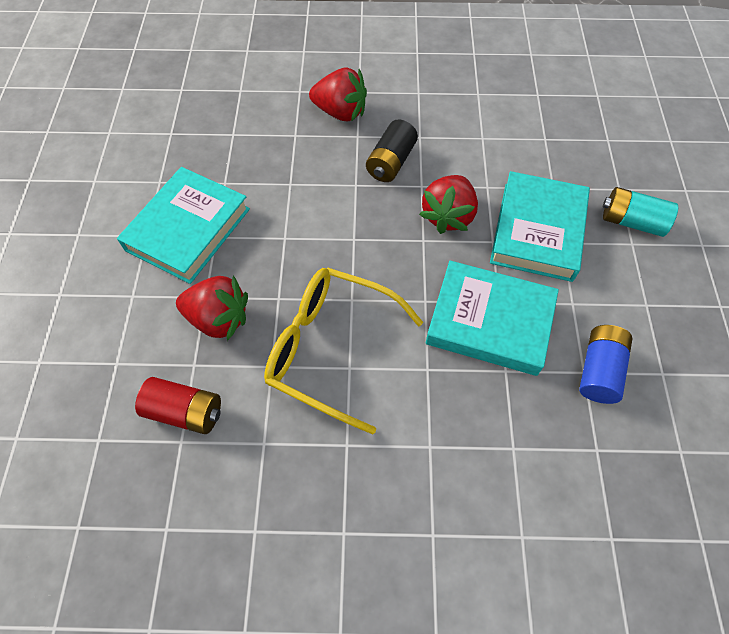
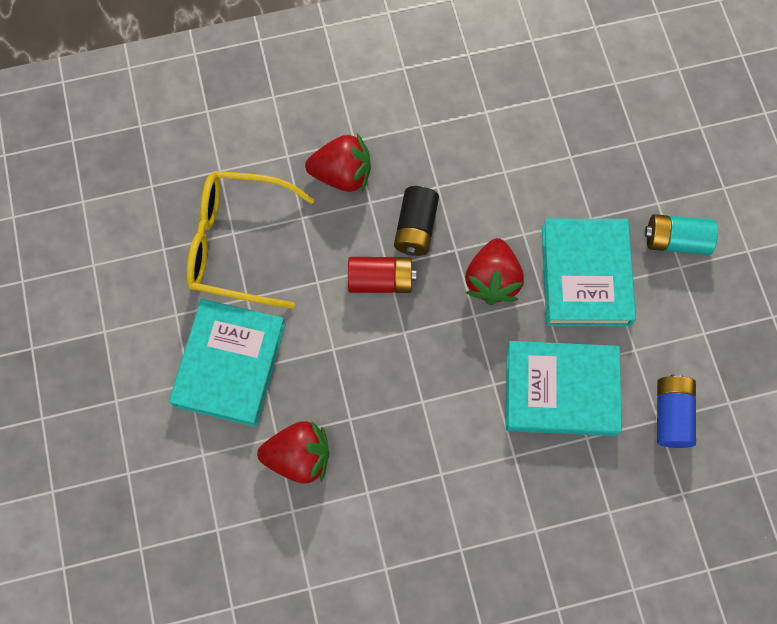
camera: 15 degrees left, 10 degrees up
(185, 411) = (302, 559): red battery -> red battery (380, 280)
(332, 349) = (419, 459): yellow glasses -> yellow glasses (238, 244)

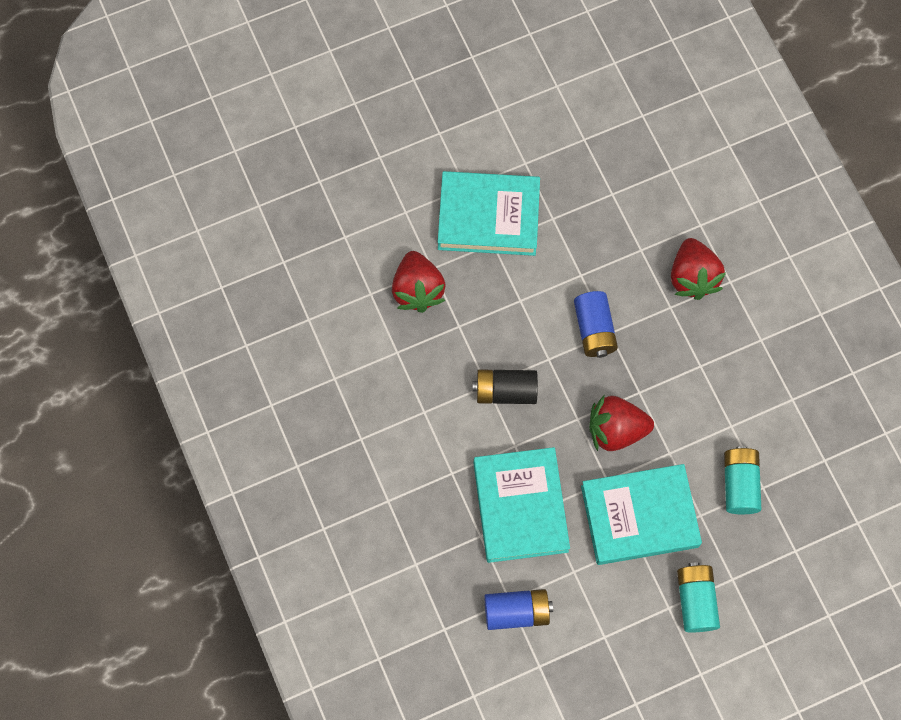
camera: 80 degrees right, 0 degrees up
(238, 244) = (602, 201): yellow glasses -> none
(380, 280) = (594, 330): red battery -> blue battery
(415, 228) = (653, 352): black battery -> black battery (505, 391)
(564, 177) = (739, 484): none -> turquoise battery

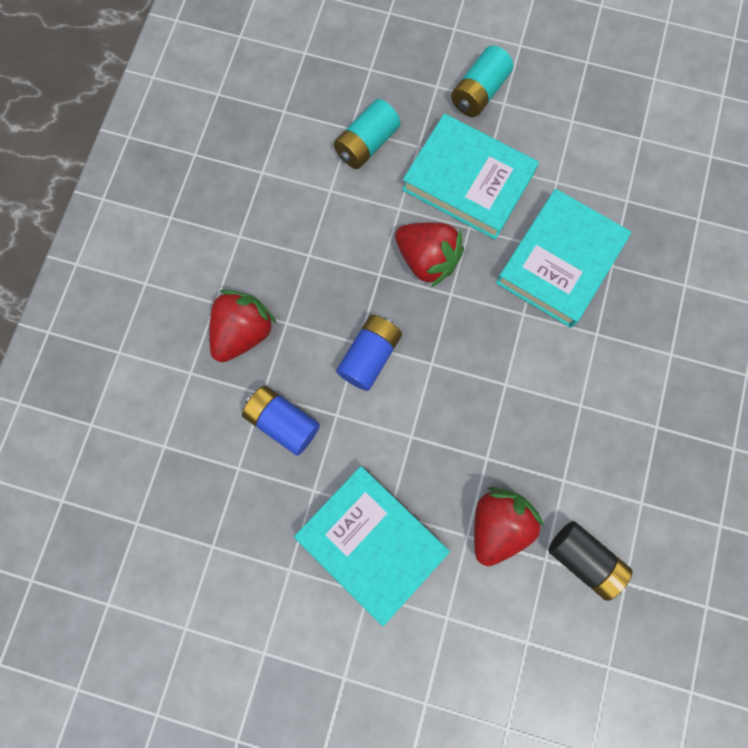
camera: 140 degrees left, 5 degrees up
(505, 391) = (493, 365): black battery -> black battery (584, 559)
(516, 612) = (628, 187): blue battery -> blue battery (283, 422)

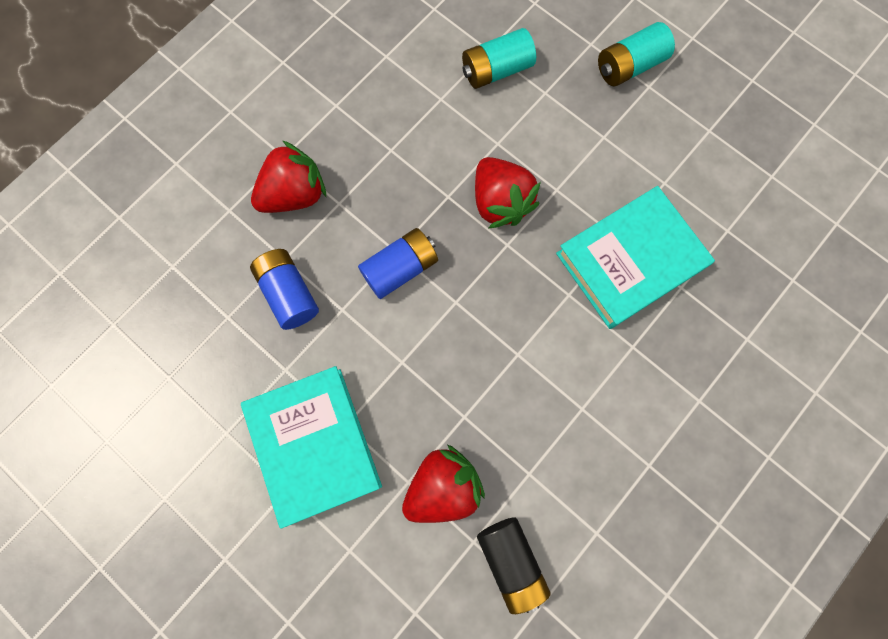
camera: 25 degrees right, 0 degrees up
(468, 181) = (577, 145): turquoise book -> none

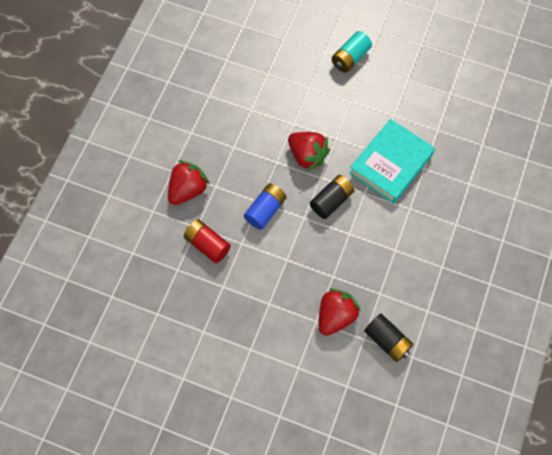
camera: 20 degrees left, 10 degrees down
(289, 293) = (207, 245): blue battery -> red battery
(314, 445) = (255, 320): turquoise book -> none
(496, 70) = (276, 84): turquoise battery -> none
(510, 289) = (331, 201): none -> black battery

